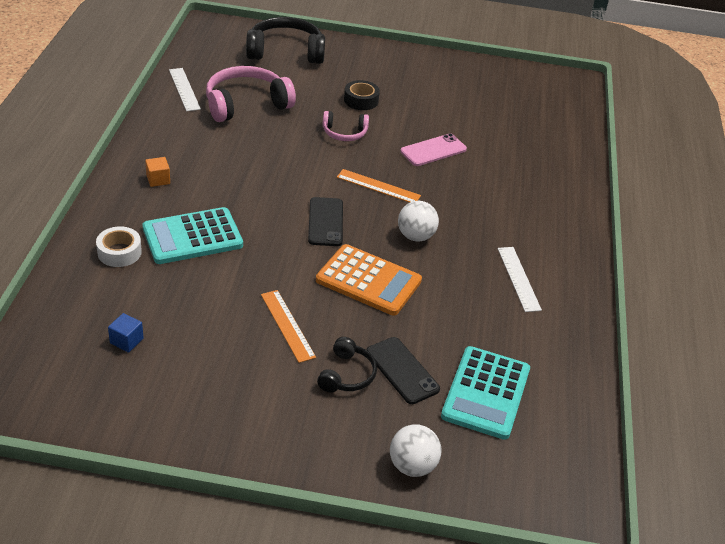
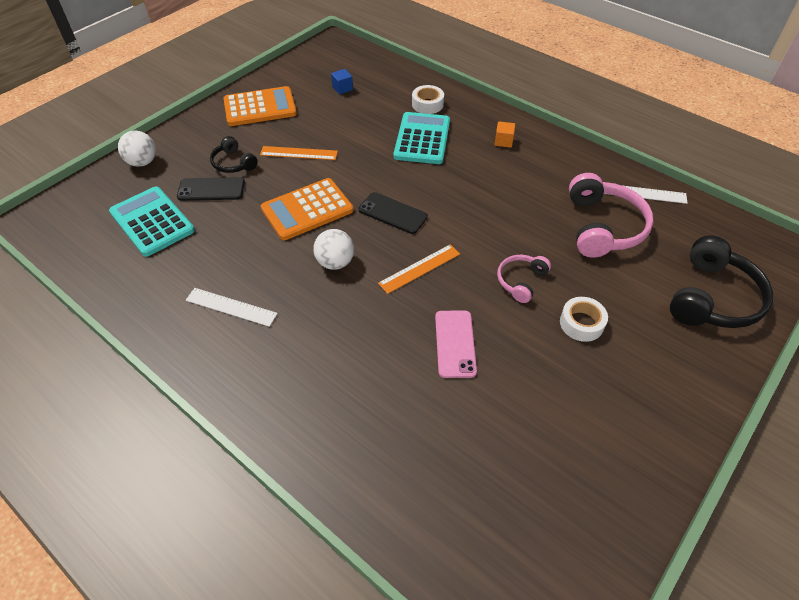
camera: 125 degrees right, 10 degrees up
(222, 406) = (260, 107): none -> orange calculator
(361, 100) = (581, 323): black tape -> white tape

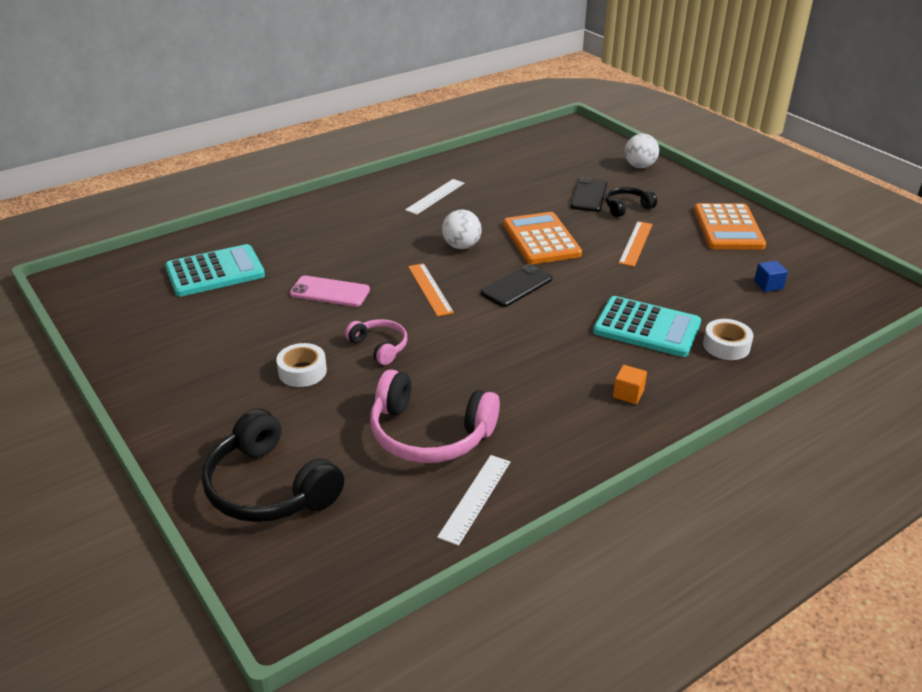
camera: 105 degrees right, 15 degrees down
(152, 221) = (553, 169): turquoise calculator -> turquoise calculator (215, 272)

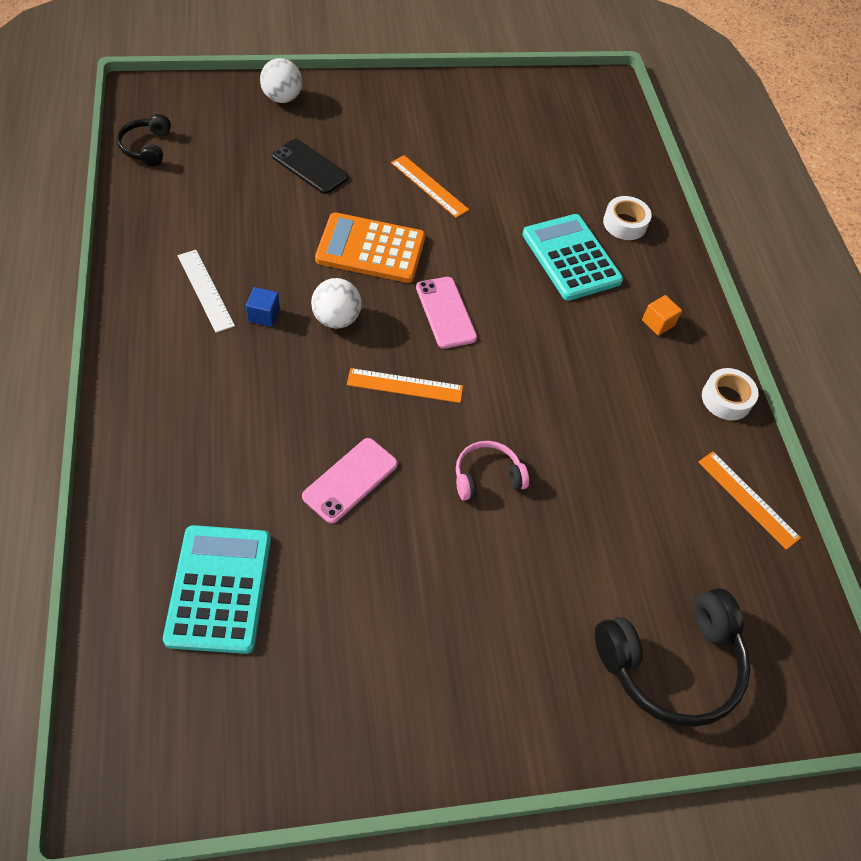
camera: 70 degrees left, 20 degrees up
(302, 371) = (494, 566): white tape -> white tape (726, 399)
(429, 434) = (648, 495): pink headphones -> none
(475, 498) = (748, 499): white ruler -> orange ruler
(517, 286) = (446, 312): black phone -> pink phone
(627, 207) = (358, 154): black headphones -> black headphones (146, 147)
(646, 328) = (571, 258): turquoise calculator -> turquoise calculator turned 75 degrees counterclockwise
(728, 228) = (447, 112): orange calculator -> none
(768, 285) = (554, 145): blue cube -> blue cube (264, 315)

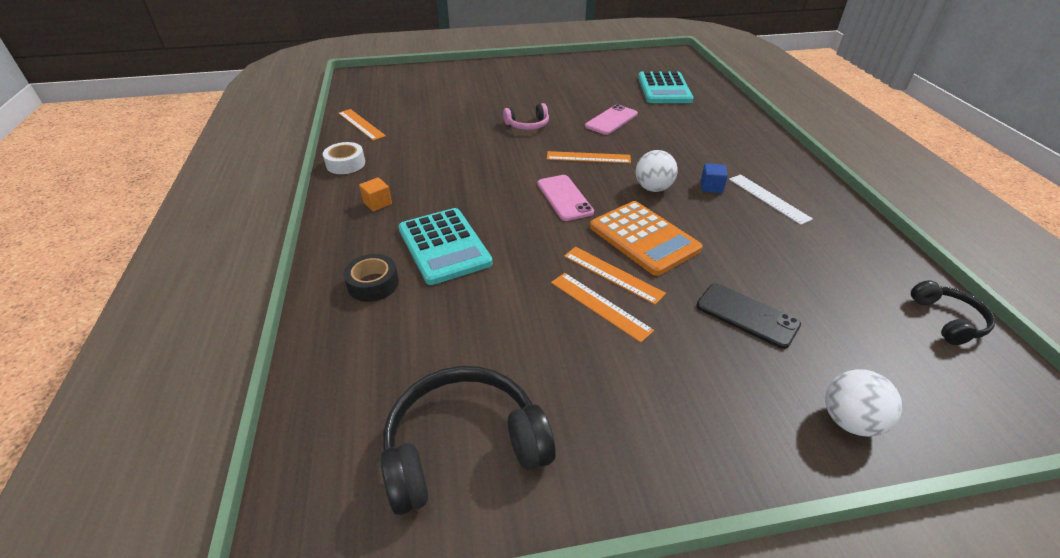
camera: 175 degrees left, 15 degrees down
(371, 249) = (643, 238): orange calculator -> orange calculator turned 45 degrees clockwise
(411, 213) = (613, 274): none -> orange ruler
(625, 224) = (373, 284): white tape -> black tape
(671, 664) = (436, 80): black headphones -> black headphones (464, 447)

